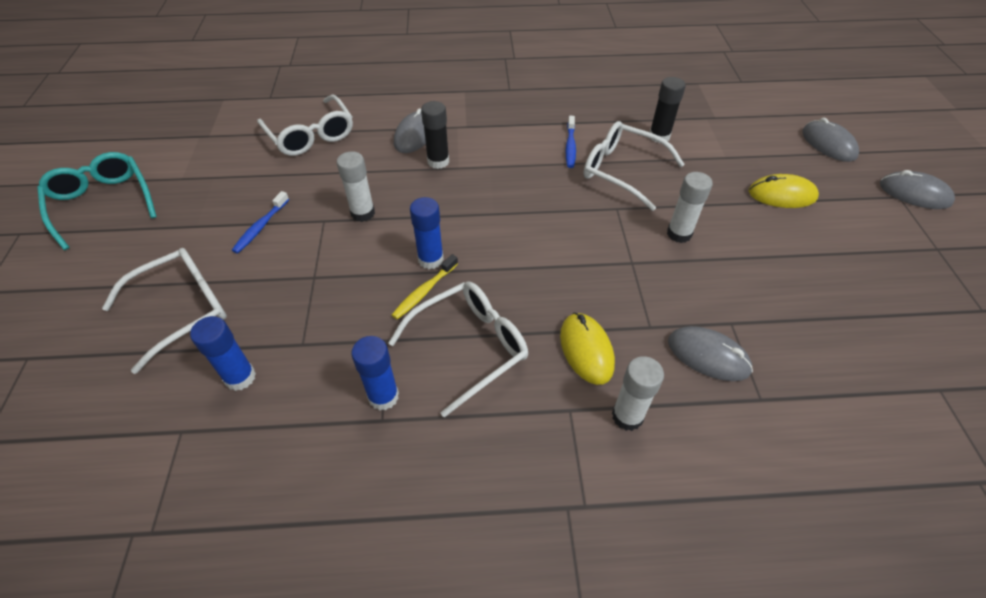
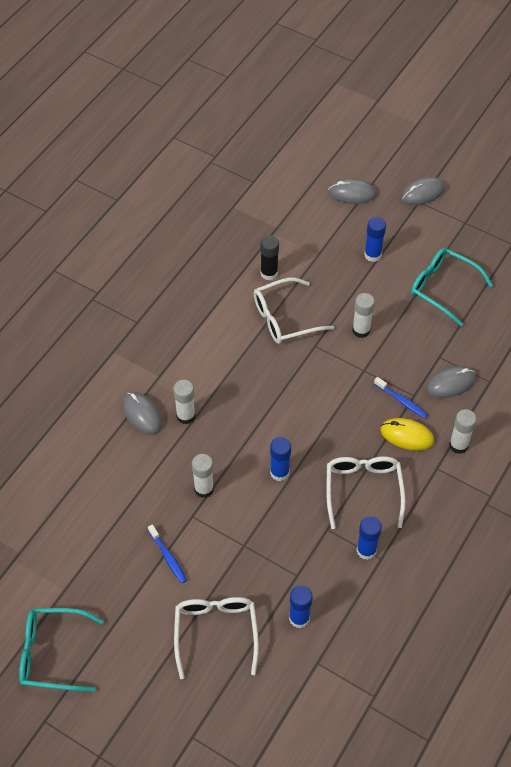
camera: 55 degrees left, 5 degrees up
(310, 135) = (82, 481): white glasses -> none
(424, 291) = (304, 490): yellow toothbrush -> none
(438, 161) = (185, 416): black glue stick -> white glue stick
(570, 146) = (236, 329): blue toothbrush -> blue toothbrush (402, 401)
(782, 195) = (372, 255): yellow mouse -> blue glue stick
(826, 276) = (443, 288): none -> turquoise glasses

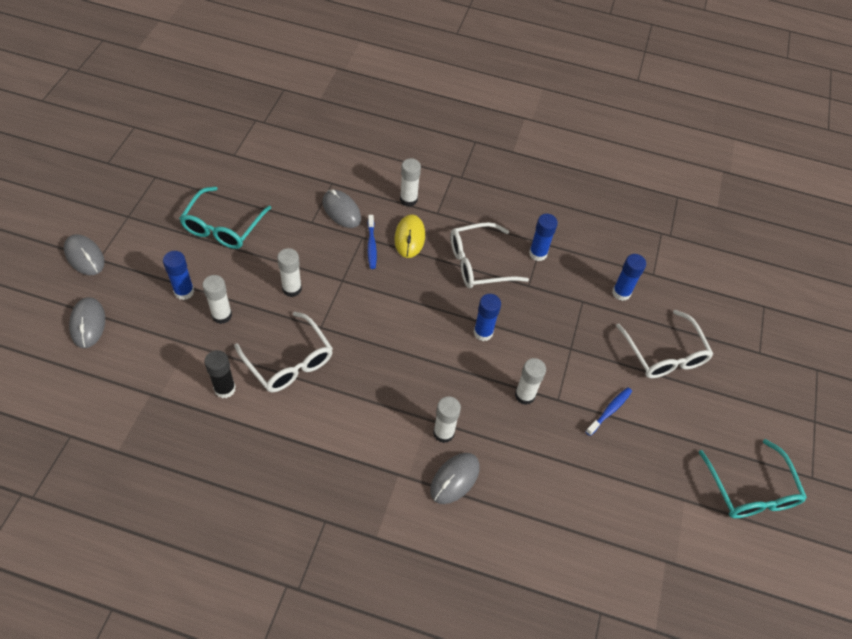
camera: 110 degrees left, 0 degrees up
(216, 633) = (664, 353): white glasses -> white glasses turned 90 degrees counterclockwise
(342, 278) = (222, 315): none -> white glue stick
(402, 401) = (371, 245): blue toothbrush -> blue toothbrush turned 150 degrees clockwise

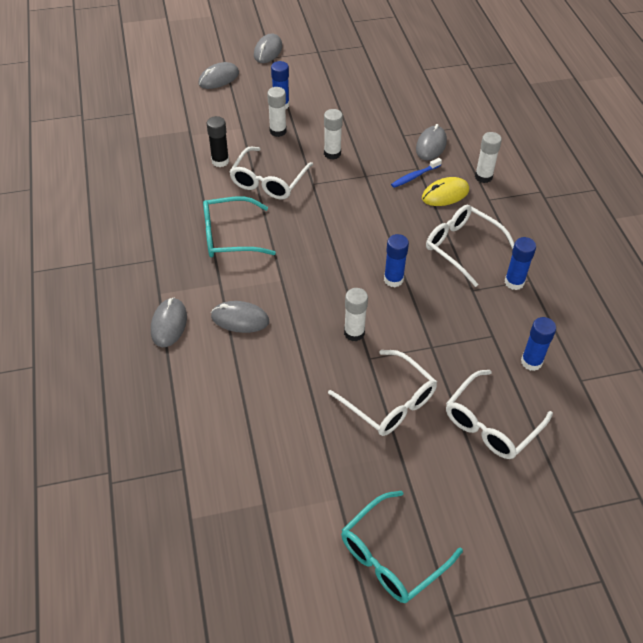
camera: 65 degrees right, 5 degrees down
(223, 226) = (353, 95): turquoise glasses -> turquoise glasses (230, 236)
(423, 547) = (169, 324): none -> grey mouse
(443, 433) = (276, 295): white glue stick -> none
(609, 410) = (389, 401): blue toothbrush -> white glasses

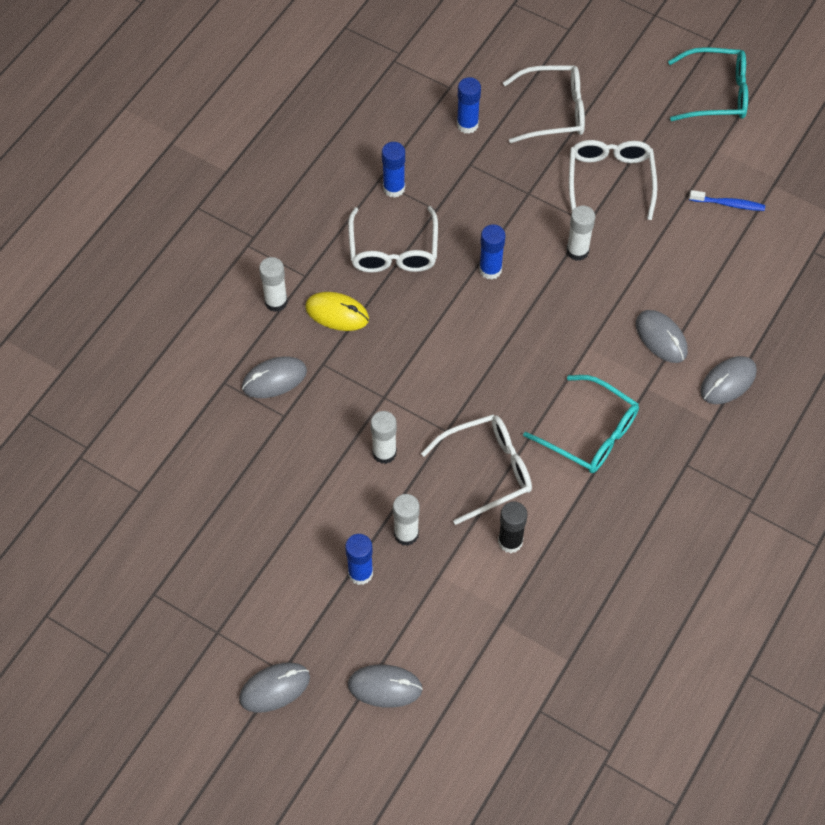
camera: 135 degrees left, 10 degrees up
(414, 176) = (339, 356): blue toothbrush -> blue toothbrush (728, 204)

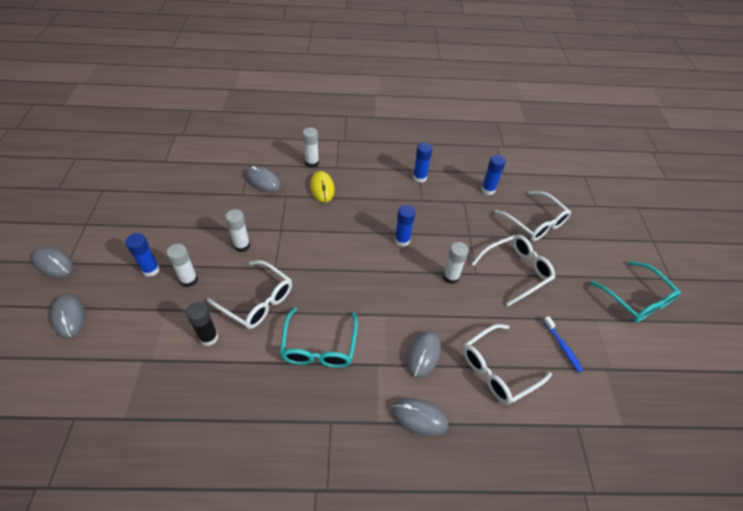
camera: 55 degrees right, 10 degrees down
(393, 250) = (380, 194): white glasses -> white glasses (498, 369)

